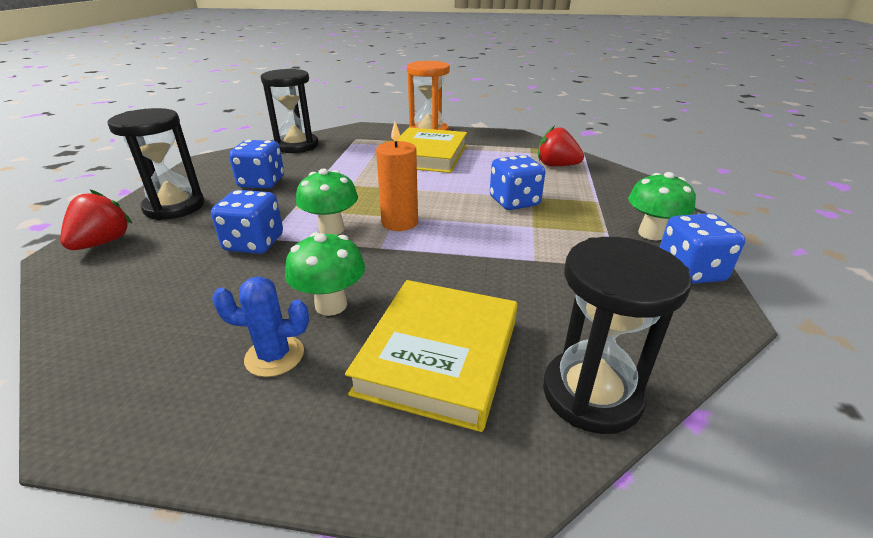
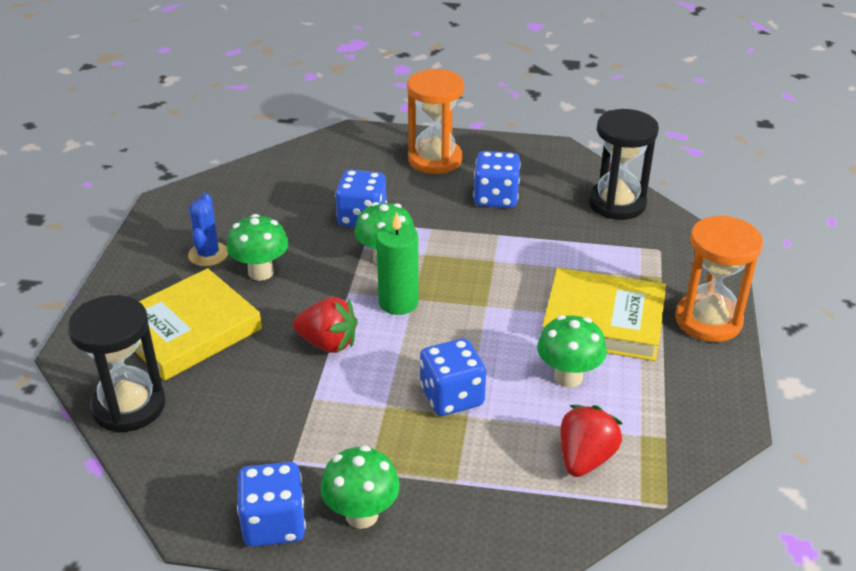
camera: 90 degrees right, 5 degrees up
(103, 243) = (368, 144): red strawberry -> red strawberry (328, 343)
(174, 207) = (435, 159): black hourglass -> orange hourglass
(400, 222) = (398, 302): orange candle -> green candle
(439, 356) = (188, 330): yellow book -> yellow book turned 60 degrees counterclockwise
(485, 167) = (568, 377): none -> green mushroom

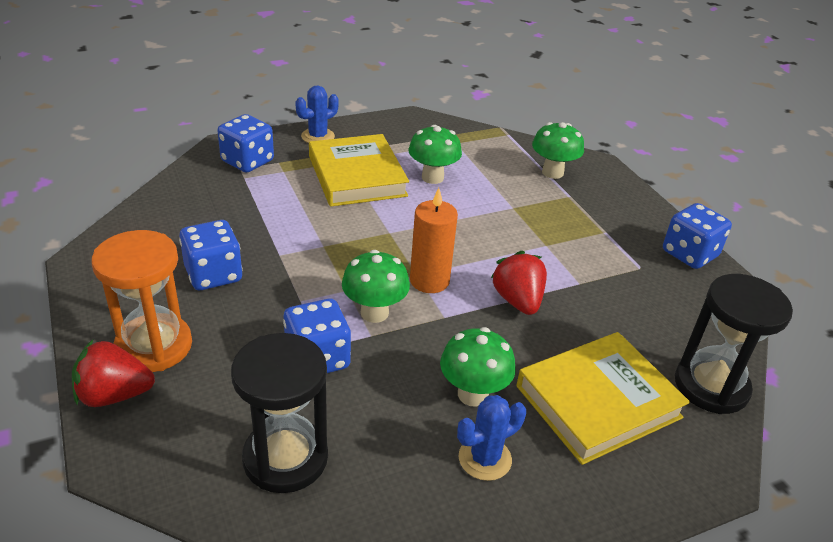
camera: 125 degrees left, 0 degrees up
(188, 330) = (598, 402): yellow book -> yellow book turned 45 degrees counterclockwise
(361, 515) = (637, 222): green mushroom -> green mushroom (552, 172)
(398, 302) = (429, 281): green candle -> orange candle
(452, 397) = (504, 219): blue dice -> blue dice (247, 161)
(585, 458) = (497, 157): red strawberry -> red strawberry (114, 395)
(617, 203) = (179, 201): black hourglass -> black hourglass (285, 458)
(708, 320) = (318, 136): orange hourglass -> blue cactus

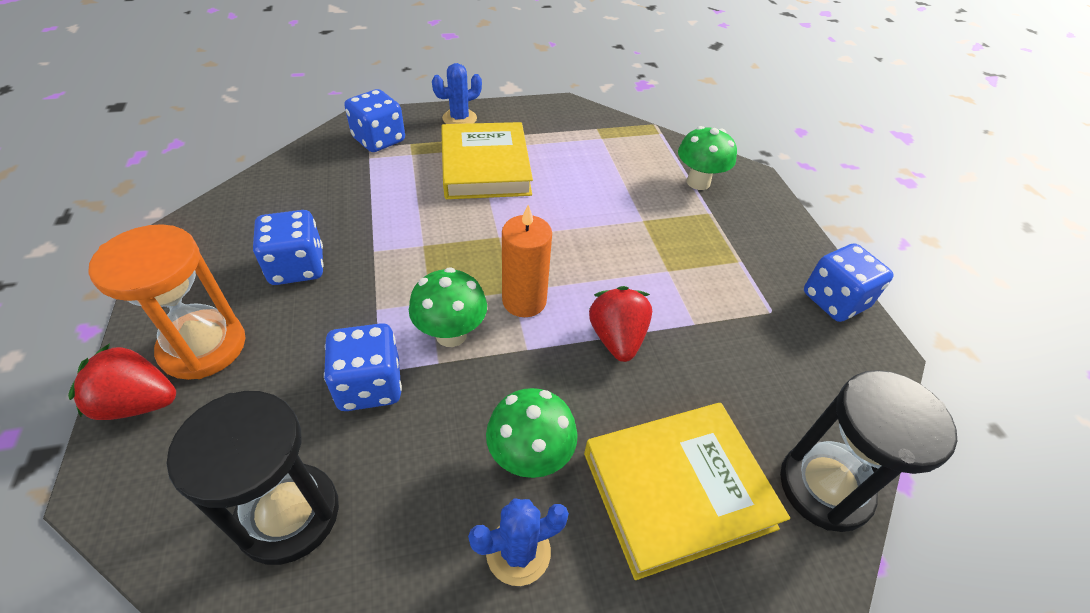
camera: 10 degrees right, 10 degrees up
(432, 177) = (565, 176): green mushroom -> none

